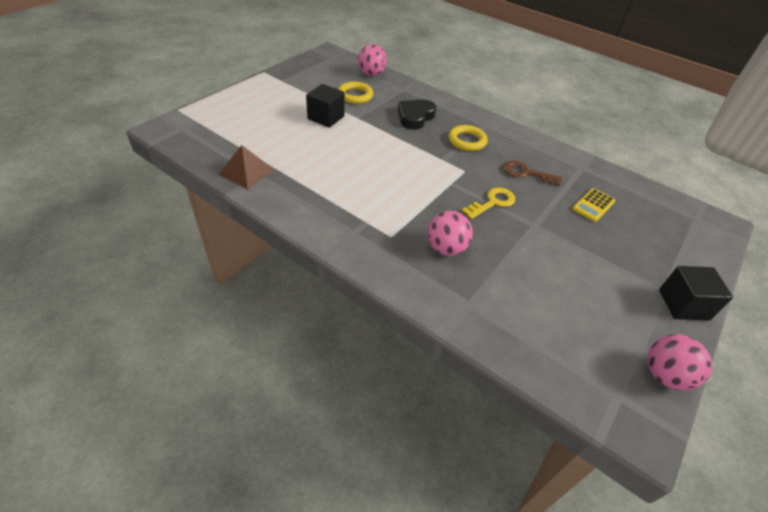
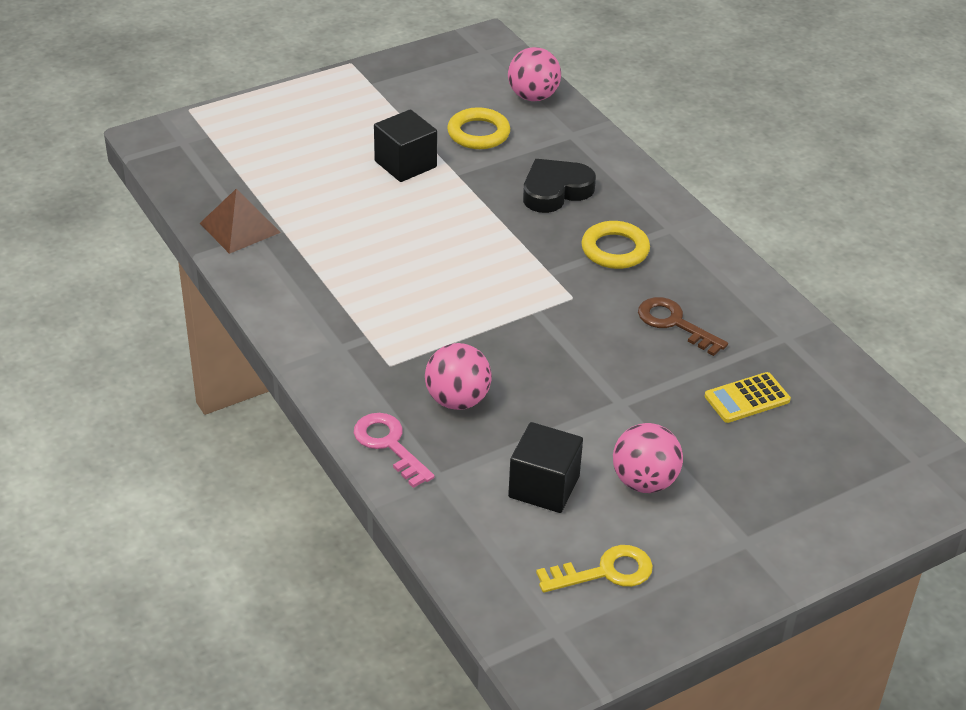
camera: 25 degrees right, 5 degrees down
(425, 291) = (389, 445): none -> pink key
(492, 202) = (579, 355): yellow key -> yellow key (604, 572)
(664, 375) = (641, 629): pink ball -> pink ball (644, 482)
(683, 304) = (758, 564): black cube -> black cube (544, 487)

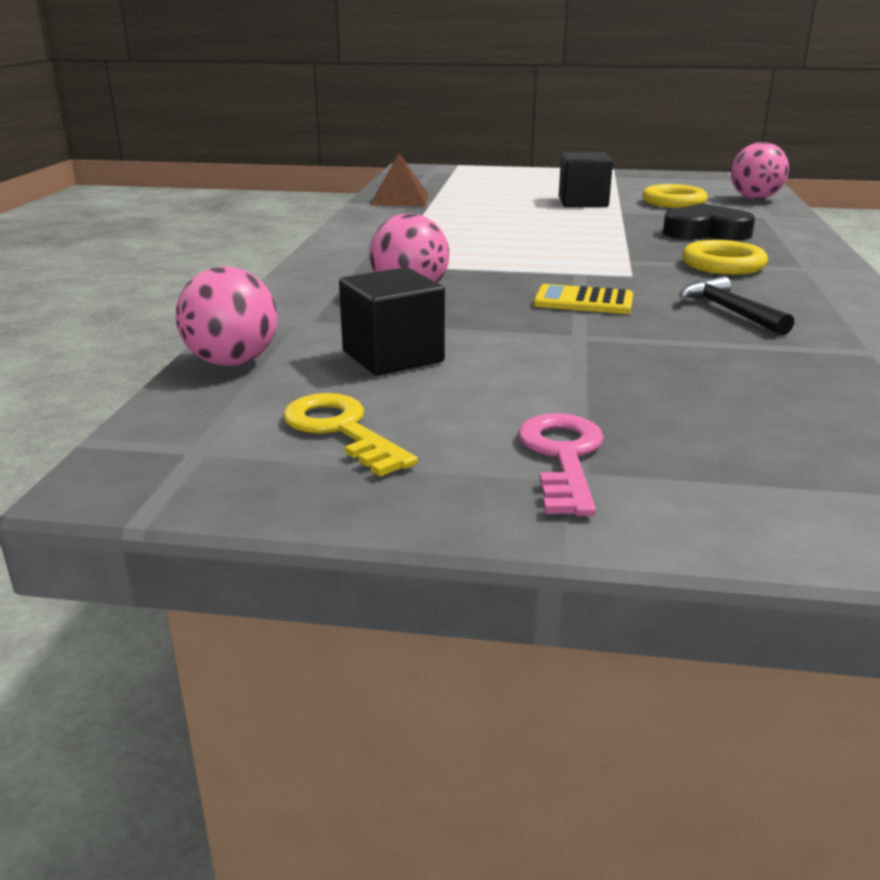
camera: 40 degrees right, 15 degrees down
(389, 445) = (299, 296): pink key -> pink key (563, 457)
(604, 572) = (341, 430): yellow key -> yellow key turned 150 degrees counterclockwise
(644, 482) = (514, 388): pink ball -> pink ball (232, 362)
(675, 324) = (729, 311): brown key -> black hammer
(747, 398) = (755, 374): yellow calculator -> yellow calculator (583, 301)

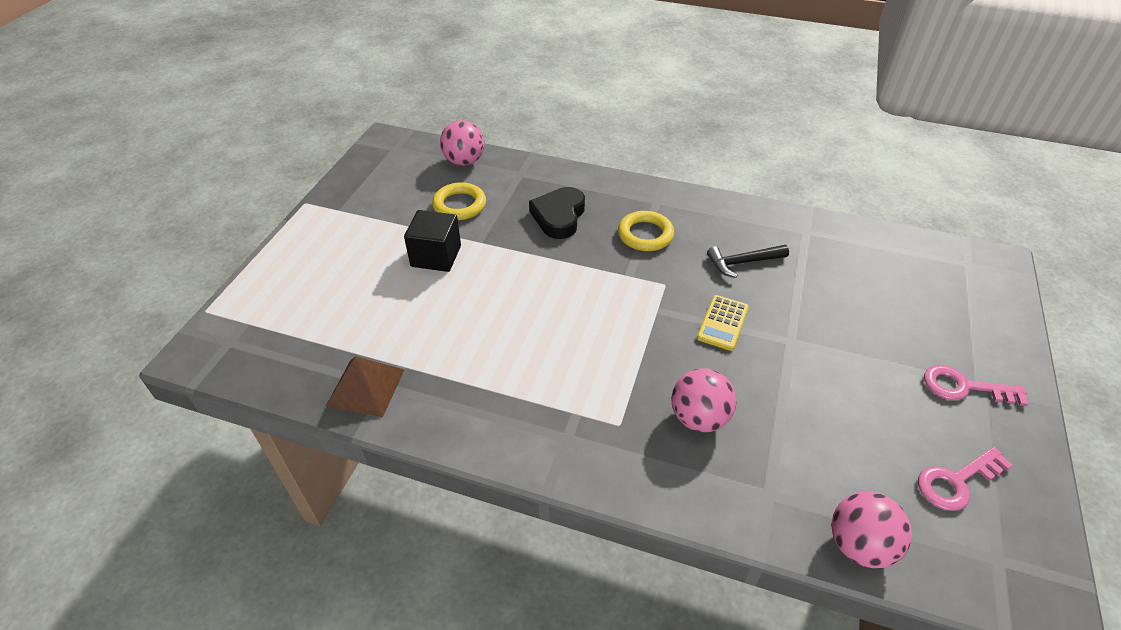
camera: 80 degrees left, 20 degrees up
(341, 430) = (956, 481): yellow key -> pink key
(393, 356) = (837, 444): black cube -> none

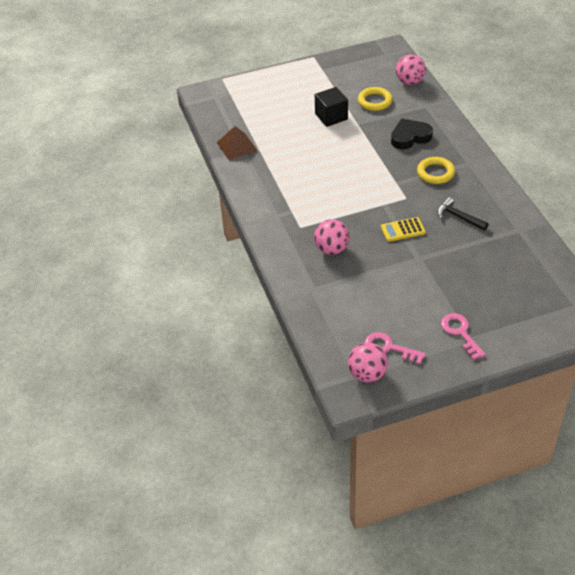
camera: 55 degrees right, 0 degrees up
(859, 545) = (316, 327): pink ball -> pink ball (367, 374)

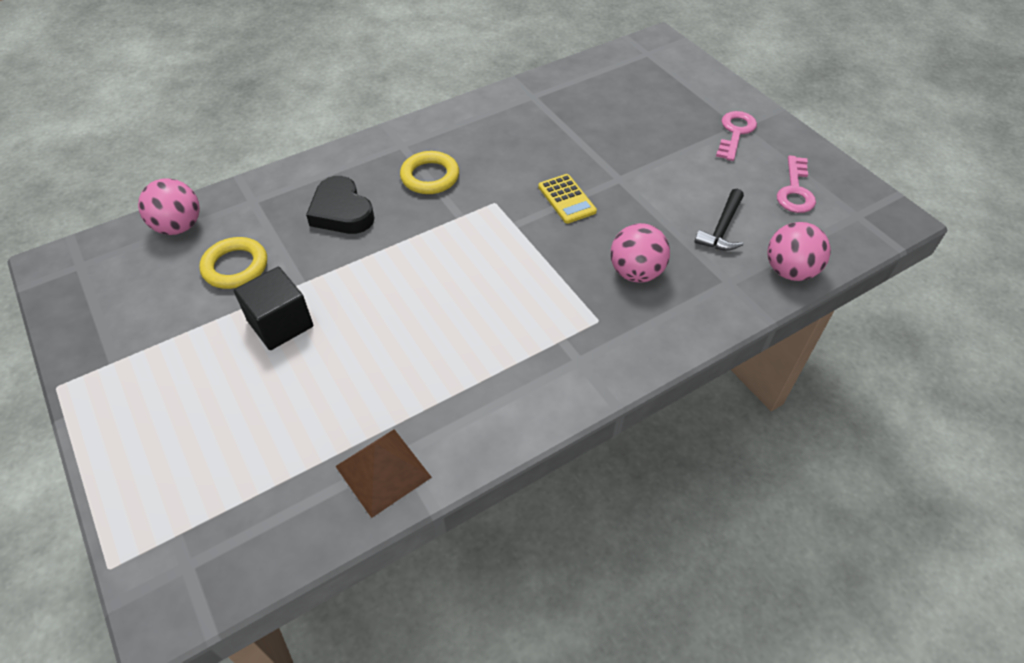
camera: 105 degrees left, 5 degrees up
(367, 374) = (850, 205): pink ball -> pink ball (789, 271)
(459, 217) = (523, 147): black hammer -> black hammer (722, 228)
(460, 333) = (735, 133): pink key -> pink key turned 150 degrees clockwise

